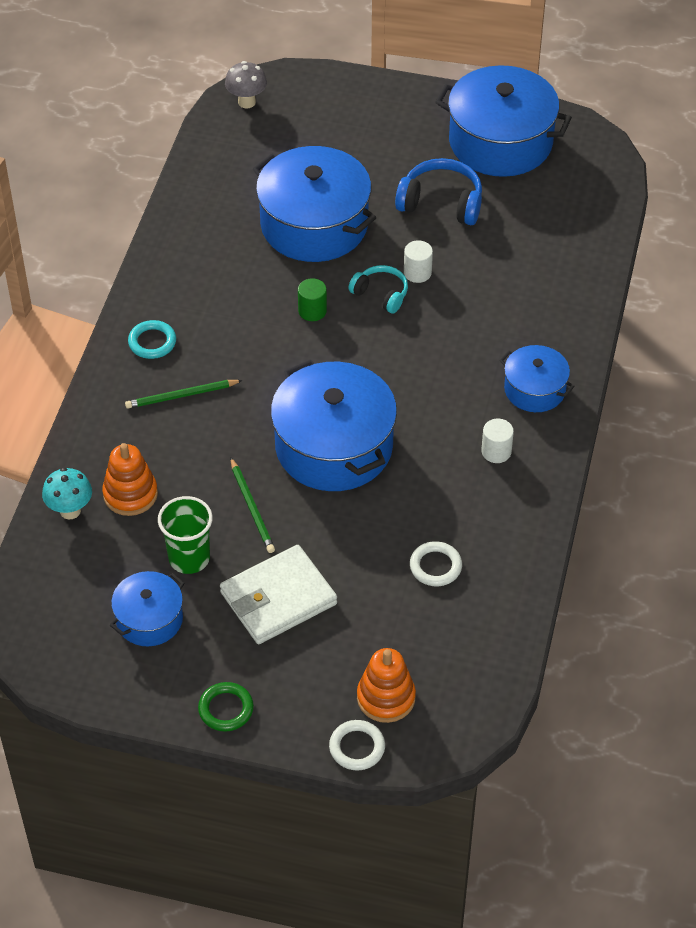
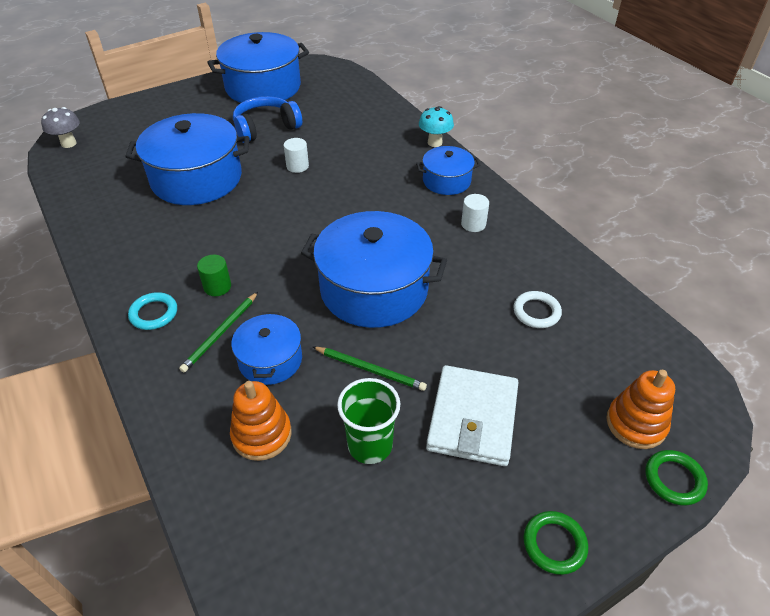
camera: 45 degrees left, 5 degrees down
(70, 511) = (222, 491): turquoise mushroom -> turquoise mushroom (434, 143)
(149, 619) = (399, 525): blue pot -> blue pot (270, 360)
(312, 311) = (255, 223): green cylinder -> green cylinder (217, 287)
(357, 747) = (674, 479): white ring -> green ring
(381, 294) = (289, 189): turquoise headphones -> none

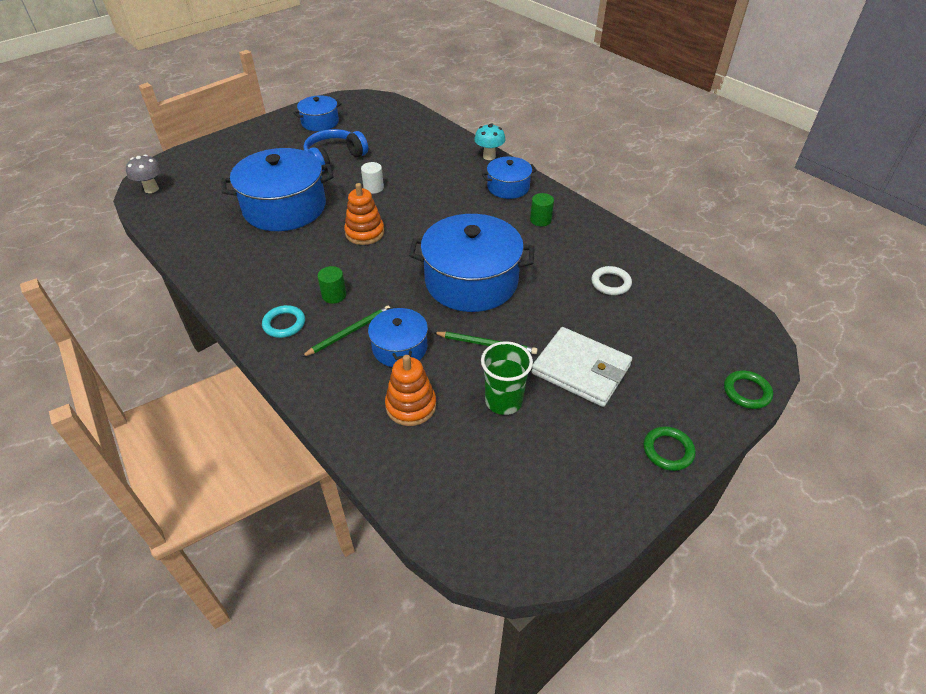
camera: 10 degrees left, 0 degrees up
(220, 333) = (349, 332): green pencil -> green pencil turned 150 degrees counterclockwise
(263, 87) = (320, 122): blue pot -> blue pot, size x0.54
(473, 224) = (540, 220): white cylinder -> green cylinder
(473, 418) = (581, 369): white wallet -> white wallet turned 60 degrees counterclockwise
(636, 424) = (709, 356): orange stacking toy -> orange stacking toy (365, 233)

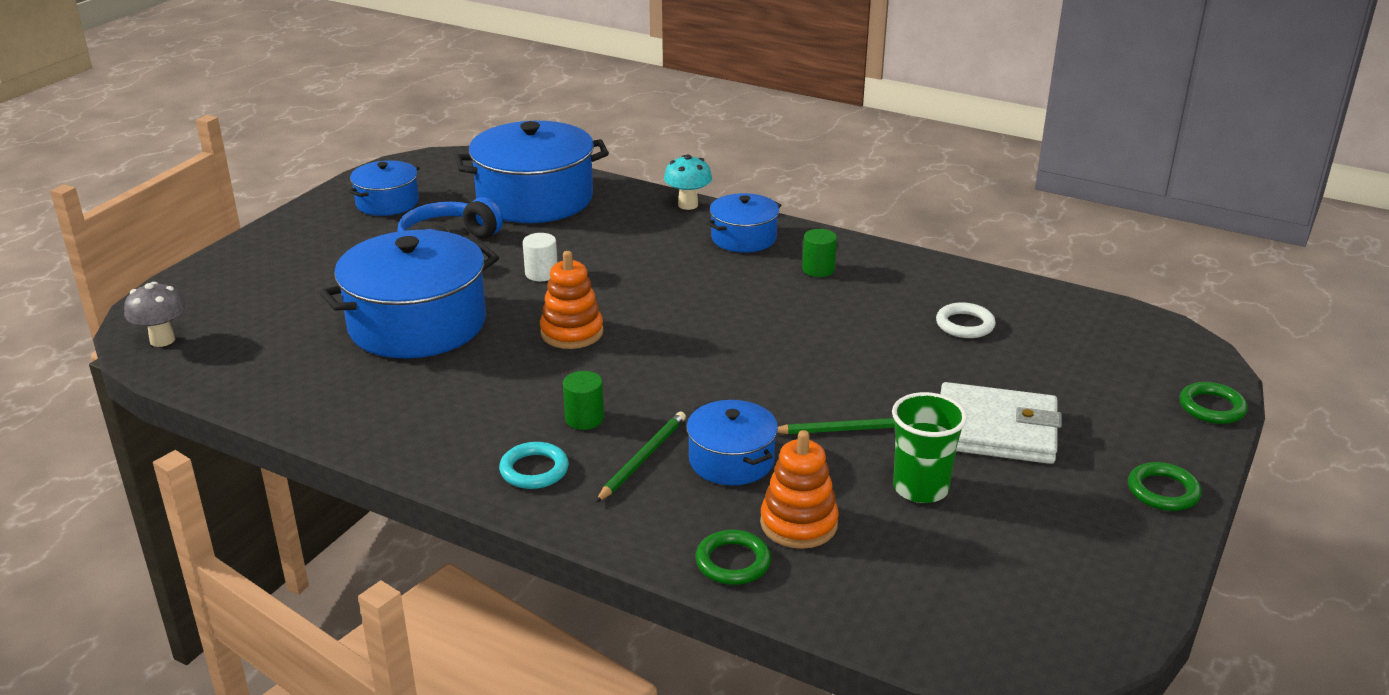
camera: 20 degrees left, 15 degrees down
(354, 422) = (733, 562): none -> green ring
(471, 281) = (774, 360): blue pot -> blue pot (535, 199)

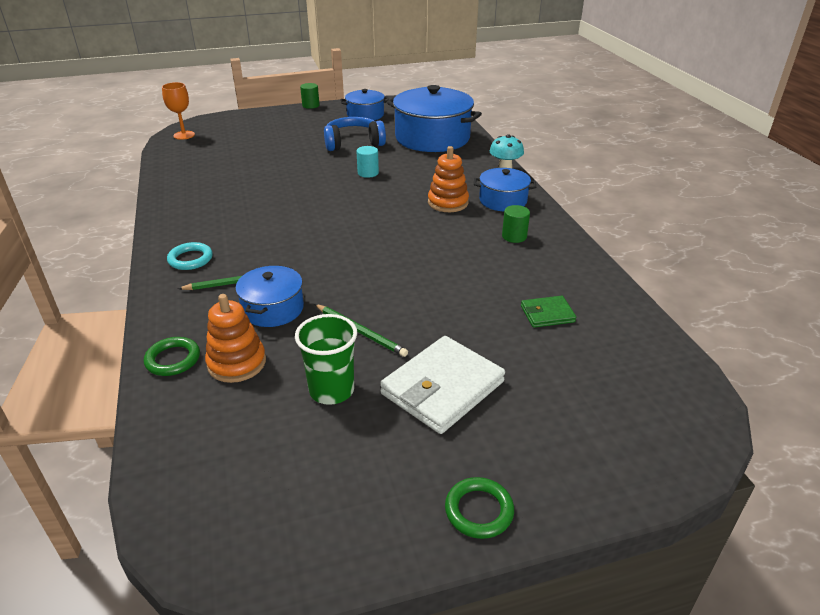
camera: 45 degrees right, 5 degrees up
(162, 340) = (184, 135): grey mushroom -> orange goblet
(417, 324) = (275, 171): blue pot -> none
(541, 273) = (368, 173): white cylinder -> turquoise cylinder
(572, 332) = (327, 206): orange stacking toy -> orange stacking toy (448, 203)
(584, 419) = (254, 248): green cylinder -> green cylinder (310, 105)
(965, 325) = (547, 314): white ring -> green wallet
(995, 430) = (442, 388): white wallet -> white wallet turned 75 degrees clockwise
(1212, 407) = (637, 482): green ring -> none

